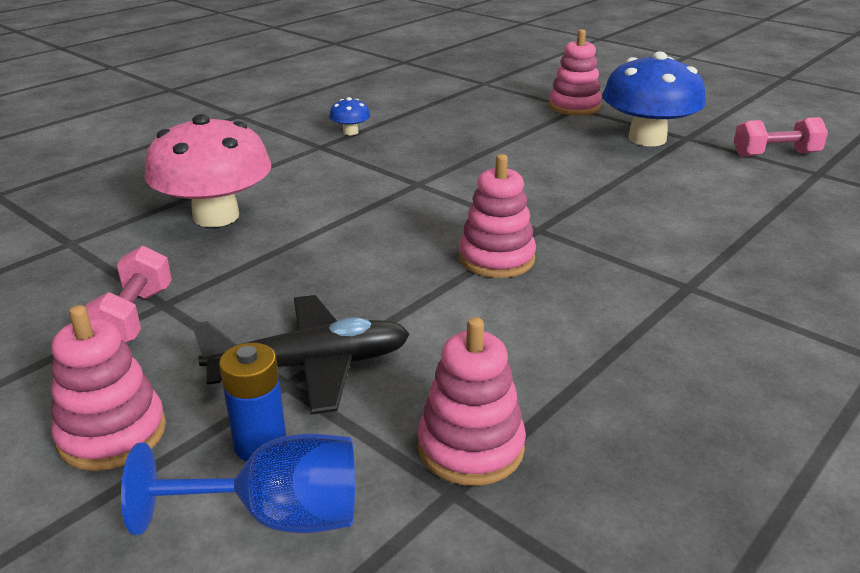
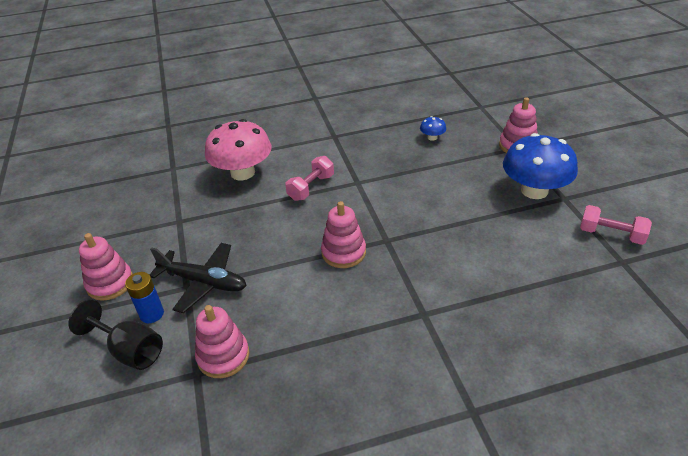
camera: 35 degrees right, 10 degrees up
(134, 318) = (162, 224): pink dumbbell -> pink dumbbell (311, 187)
(278, 516) = (130, 350): blue goblet -> black goblet
(350, 132) = (360, 129): blue mushroom -> blue mushroom (432, 137)

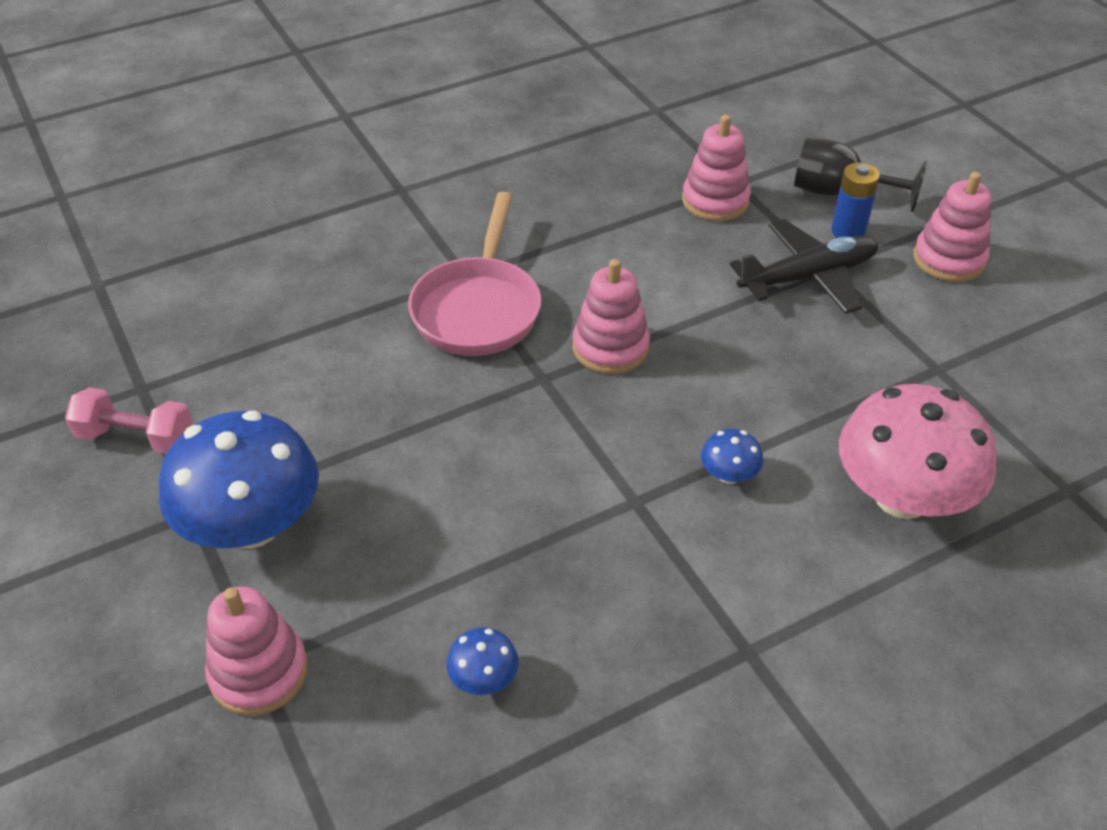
camera: 165 degrees right, 5 degrees up
(203, 282) = (808, 277): black plane -> black plane turned 150 degrees clockwise
(311, 187) = (729, 474): pink dumbbell -> blue mushroom
(417, 288) = (478, 308): none -> pink pan

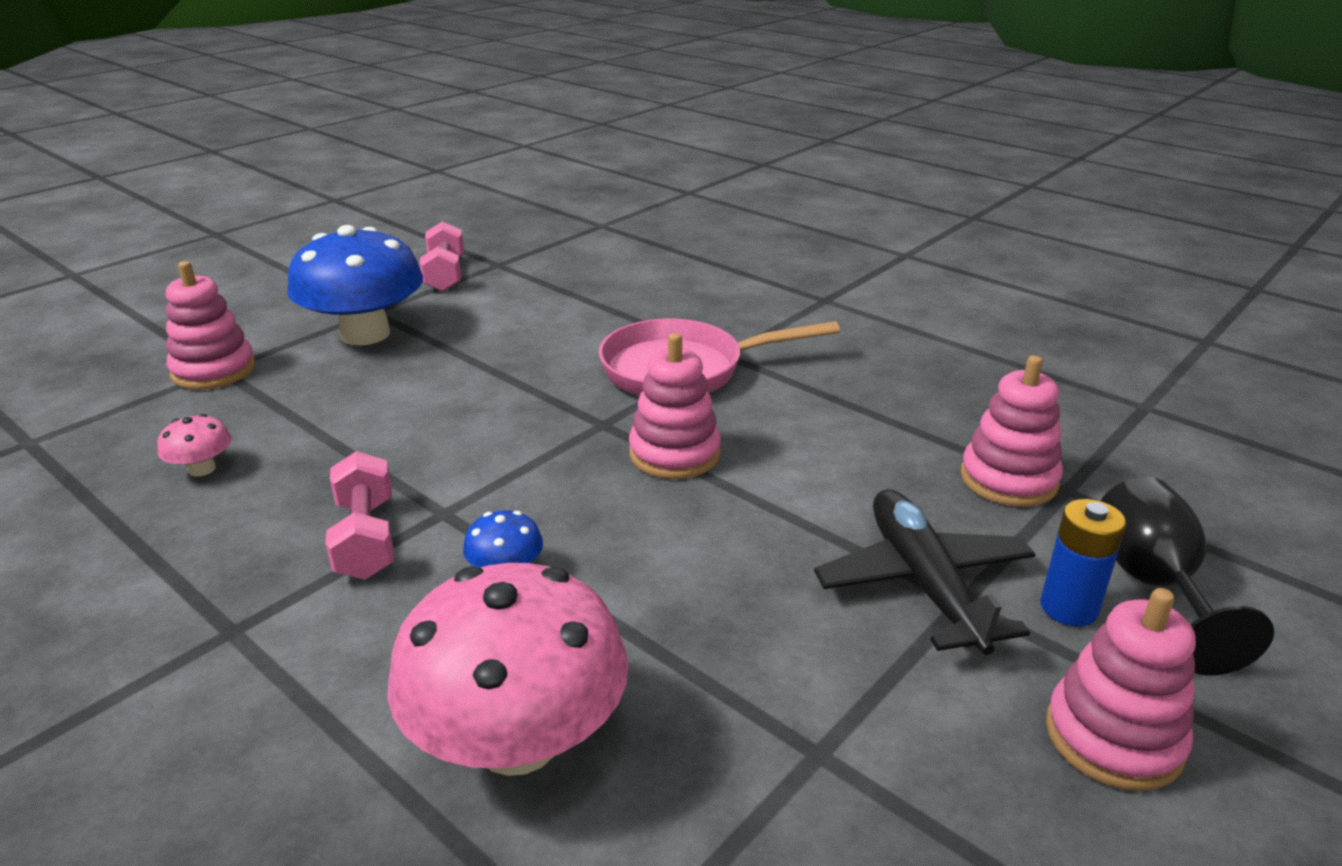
camera: 70 degrees right, 15 degrees down
(483, 678) = (202, 469): blue mushroom -> pink mushroom
(654, 556) = (366, 539): none -> pink dumbbell
(808, 277) = (924, 583): black plane -> black plane turned 150 degrees counterclockwise

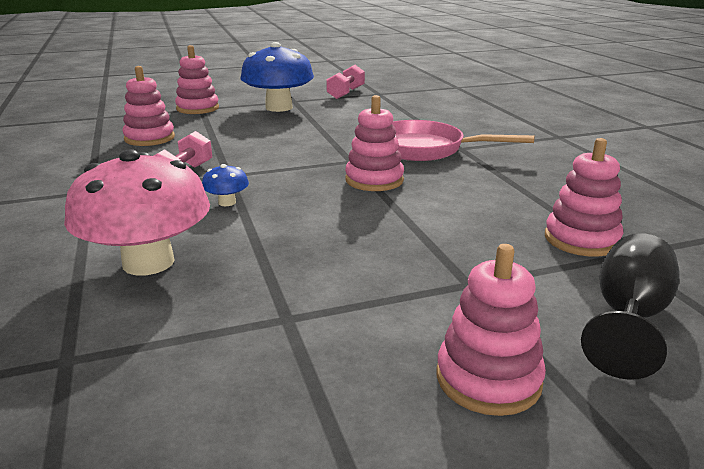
camera: 30 degrees right, 5 degrees down
(202, 469) = (149, 138): pink mushroom -> pink stacking toy
(924, 583) = (453, 269): black plane -> none
(1068, 608) = (542, 309): blue battery -> none

